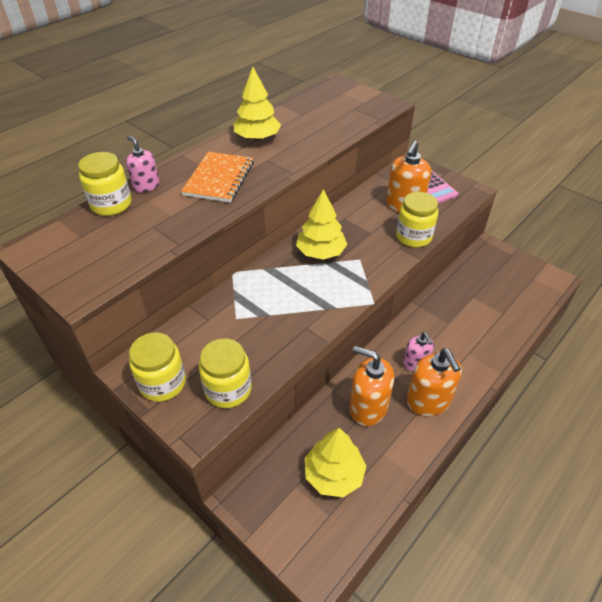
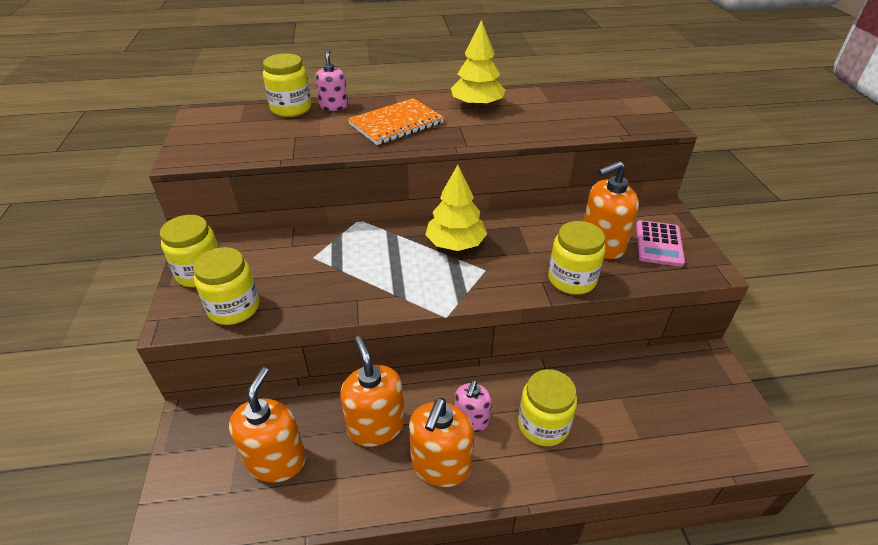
camera: 40 degrees right, 5 degrees down
(334, 474) = (276, 460): yellow tree -> orange soap dispenser
(453, 339) = (543, 425): none -> yellow jar

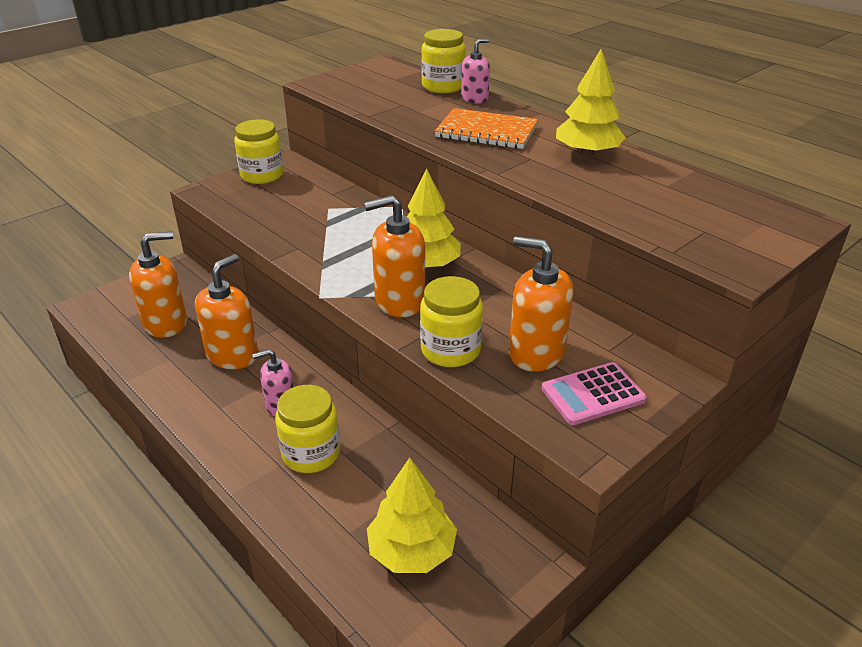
camera: 55 degrees right, 5 degrees down
(234, 308) = (238, 204): yellow jar -> none
(440, 465) = (218, 407): orange soap dispenser -> orange soap dispenser (399, 301)
(673, 412) = (411, 551): none -> yellow tree

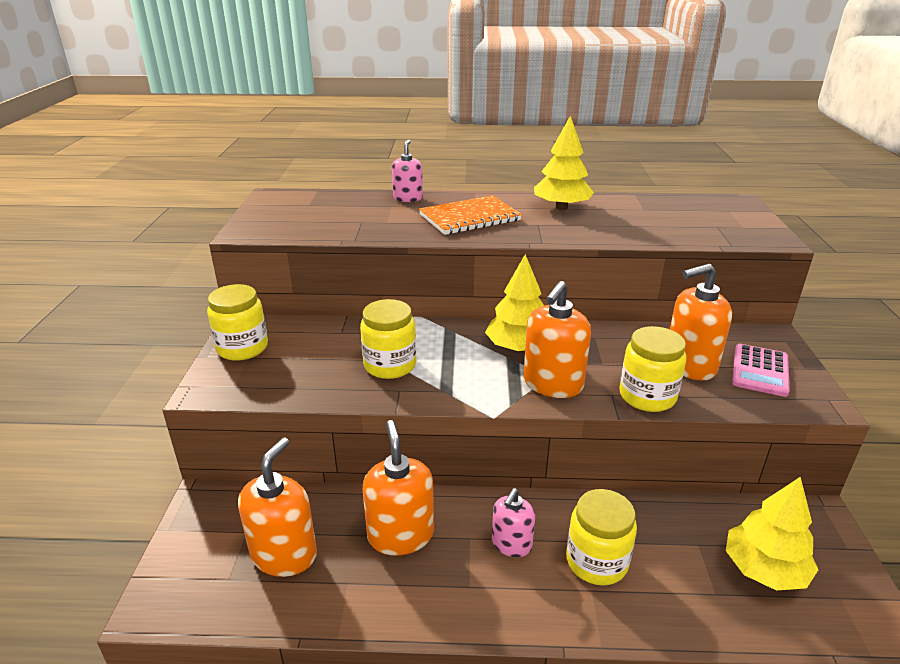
camera: 45 degrees left, 5 degrees down
(443, 87) = (363, 197): yellow jar -> yellow jar (390, 365)

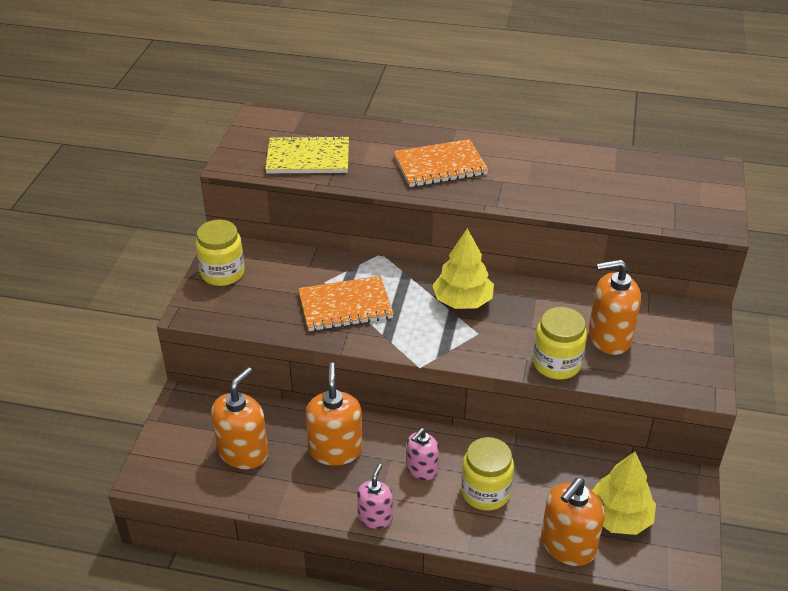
camera: 10 degrees right, 10 degrees up
(329, 221) = (308, 158): none -> yellow notebook
(390, 365) = (345, 306): yellow jar -> orange notebook
(408, 198) = (388, 131): pink soap dispenser -> pink soap dispenser (375, 517)
(552, 384) = (479, 342): orange soap dispenser -> orange soap dispenser (567, 546)
(561, 207) = (534, 159): yellow tree -> none
(760, 371) = (670, 351): pink calculator -> none

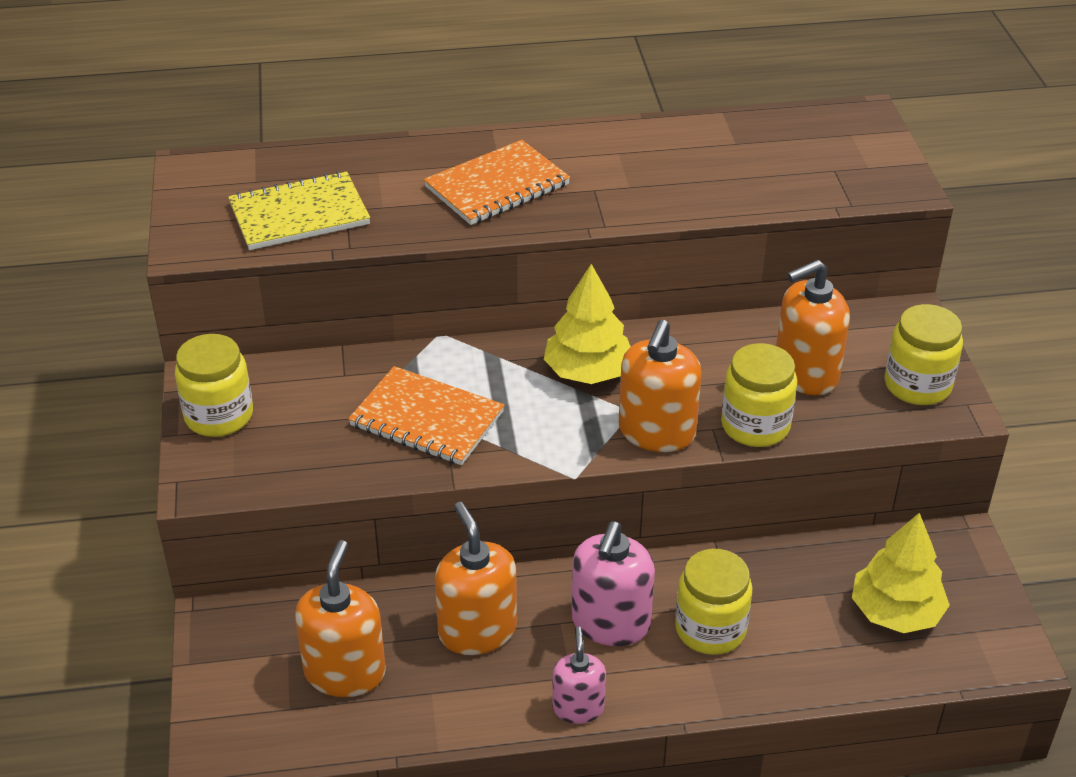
camera: 20 degrees left, 0 degrees up
(345, 306) = (427, 419): orange notebook -> orange notebook turned 60 degrees clockwise
(422, 469) = (610, 623): pink soap dispenser -> pink soap dispenser, size x1.62
(567, 546) = (849, 668): orange soap dispenser -> orange soap dispenser (656, 432)
(685, 365) = (917, 385): none -> yellow jar

